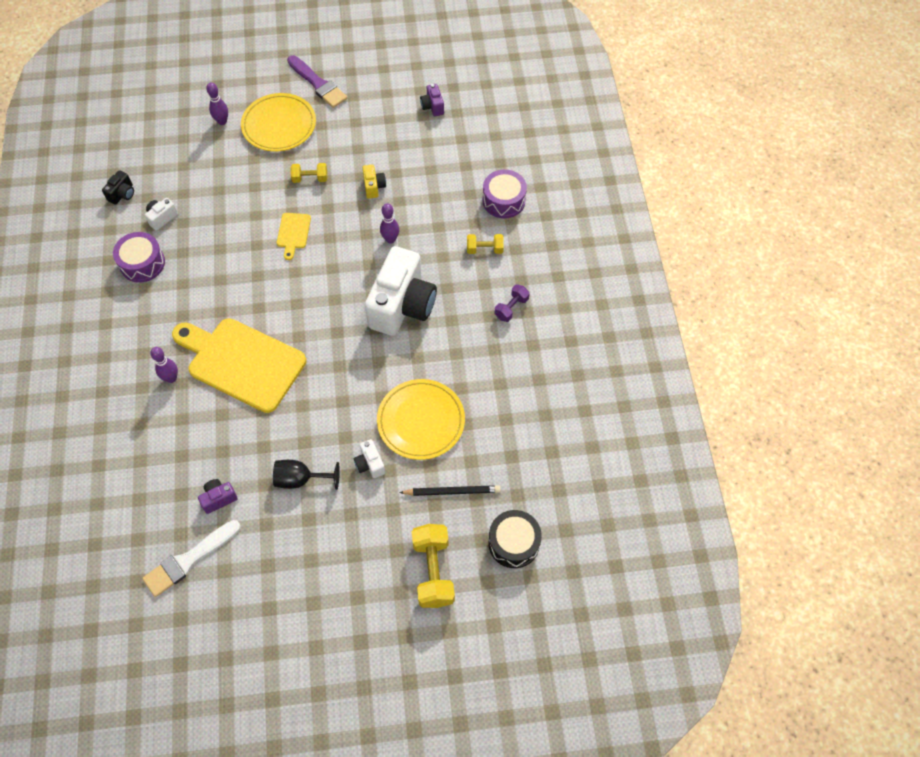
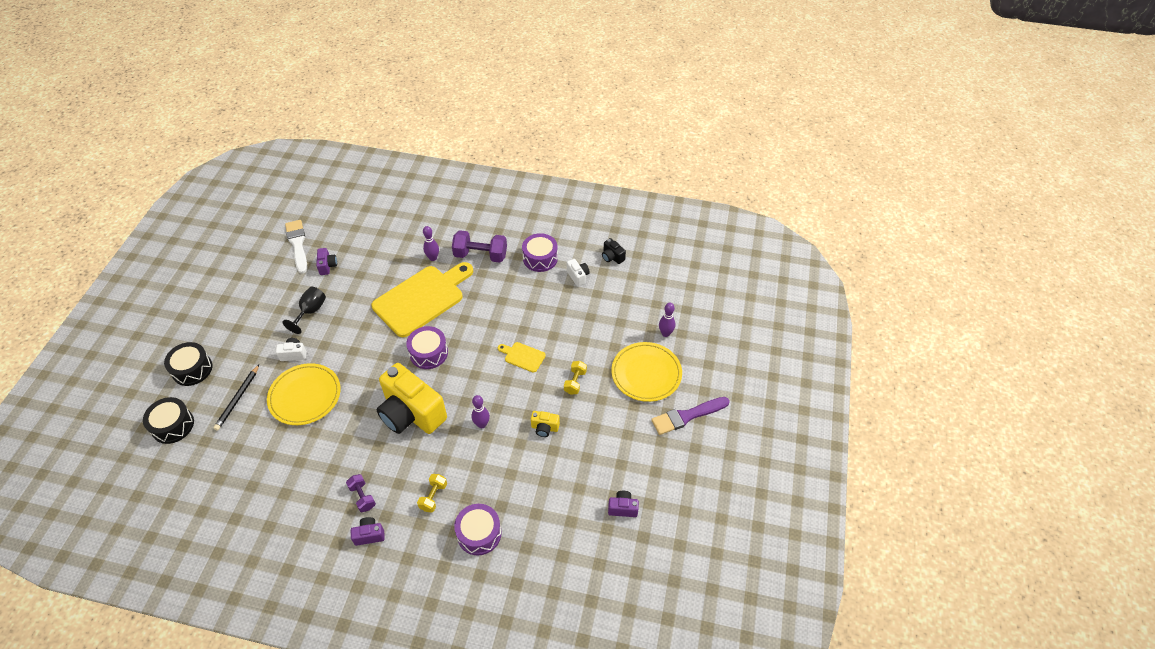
camera: 110 degrees right, 10 degrees down
(153, 327) = (480, 255): none -> purple dumbbell
(319, 322) = (428, 353): none -> purple drum
(402, 306) = (411, 413): white camera -> yellow camera
(433, 571) = (192, 369): yellow dumbbell -> black drum
(545, 285) = (369, 535): none -> purple camera

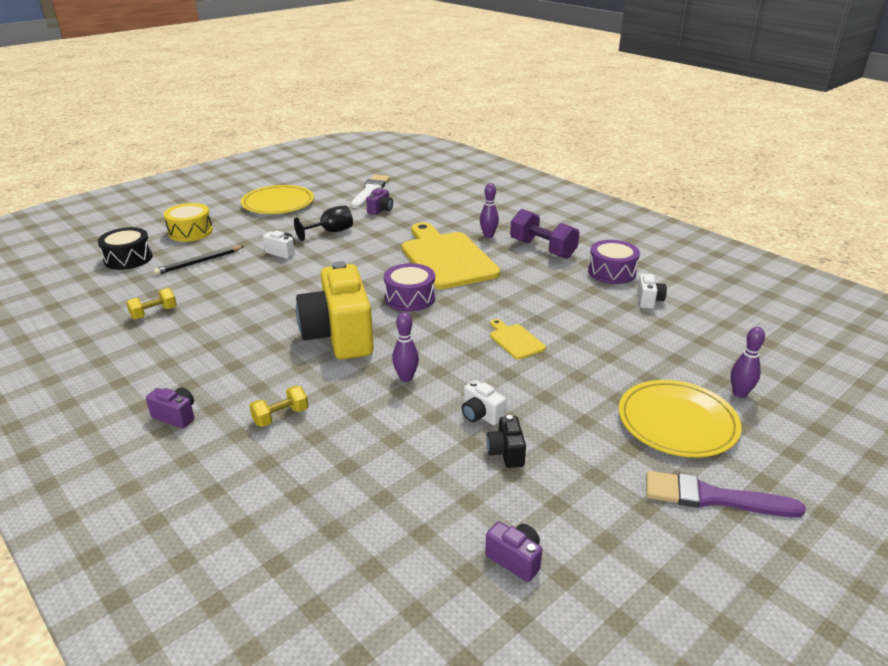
camera: 35 degrees right, 20 degrees down
(192, 369) = (190, 232): black drum -> yellow drum
(305, 396) = (256, 282): yellow plate -> yellow plate (278, 203)
(362, 497) = (210, 380): purple dumbbell -> none
(422, 298) = (446, 258): yellow cutting board -> yellow cutting board turned 105 degrees counterclockwise
(479, 534) = (291, 480): purple drum -> none
(544, 428) = (481, 415): yellow camera -> white camera
(575, 382) = (563, 389): yellow dumbbell -> yellow dumbbell (154, 313)
(612, 257) = (710, 300): black camera -> black camera (506, 453)

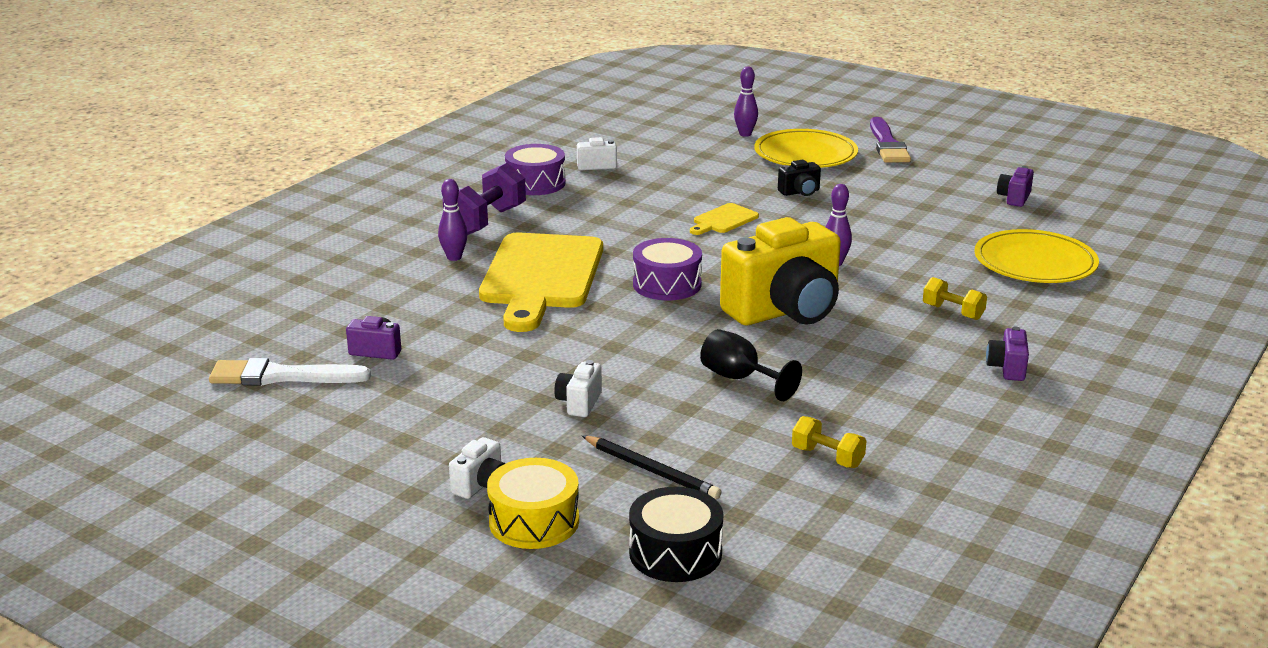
camera: 105 degrees left, 5 degrees down
(278, 203) = (364, 460): yellow plate -> yellow plate (1035, 262)
(330, 232) = (483, 378): black goblet -> black goblet (740, 379)
(446, 258) = (541, 276): yellow cutting board -> yellow cutting board turned 45 degrees counterclockwise
(481, 415) = (864, 224): white camera -> white camera (481, 485)
(506, 453) = (905, 210): black camera -> black camera (800, 192)

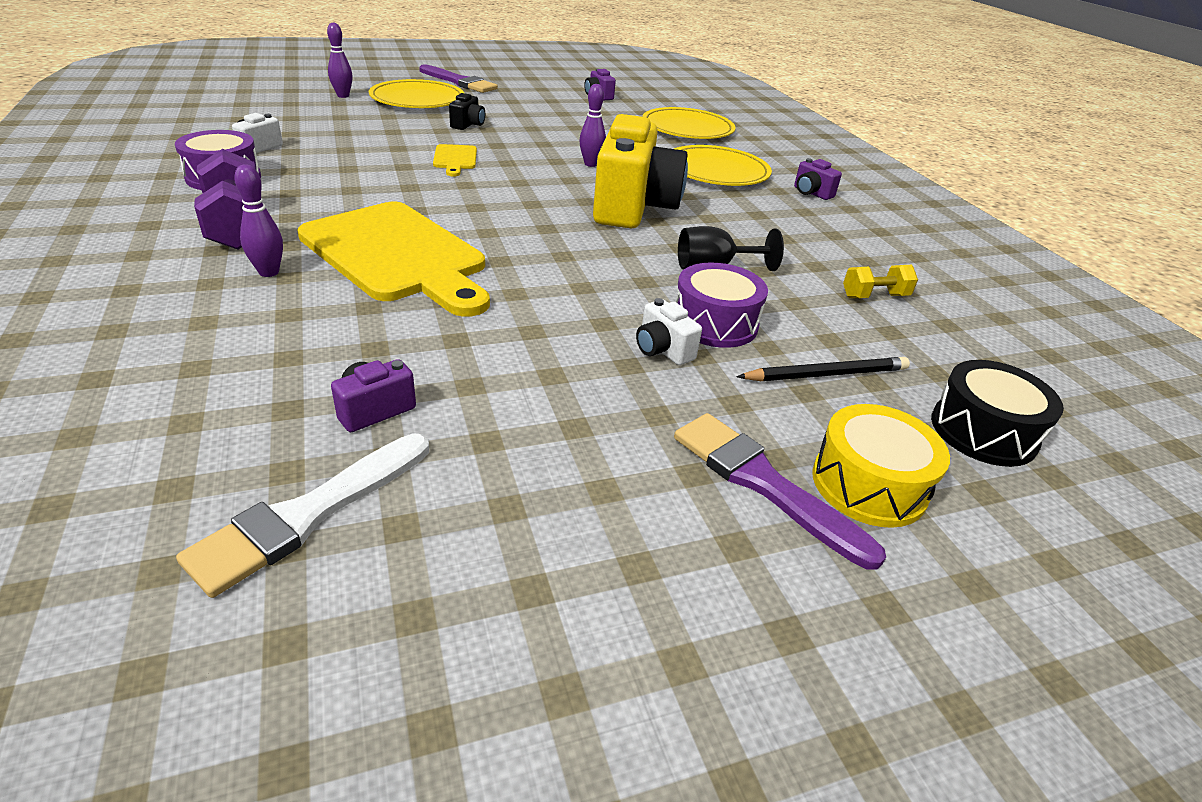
camera: 55 degrees left, 10 degrees up
(481, 485) = (763, 483): white camera -> purple brush
(667, 284) = (516, 220): purple drum -> purple drum (714, 323)
(953, 312) = (716, 171): yellow dumbbell -> yellow plate

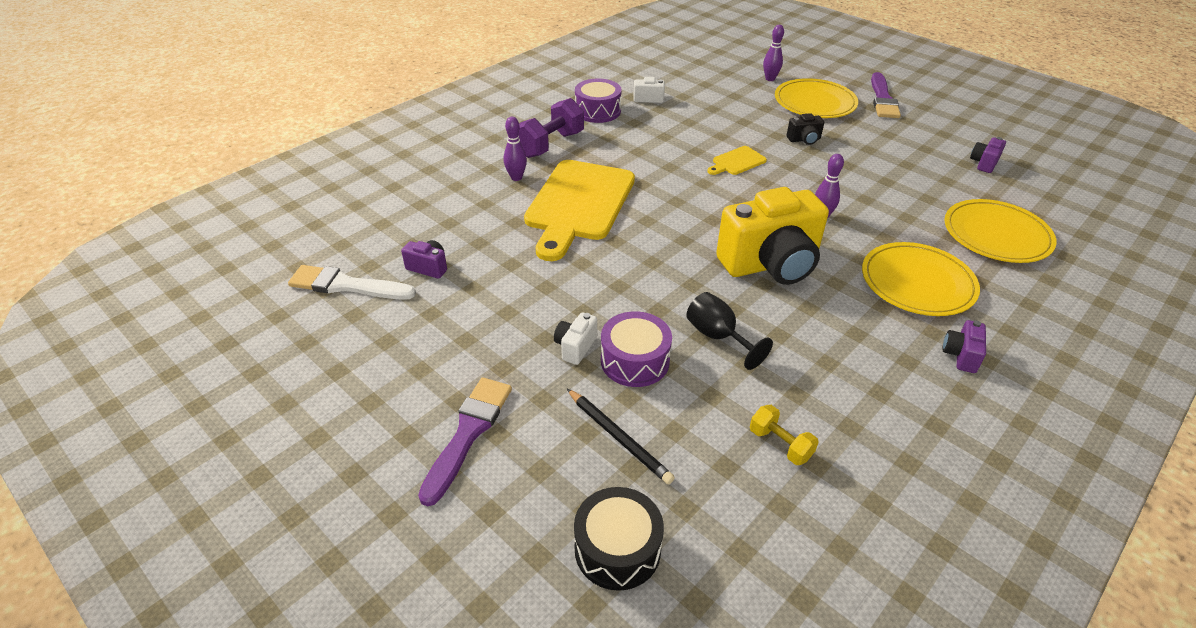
camera: 65 degrees right, 5 degrees up
(869, 484) = (501, 486): yellow drum -> none

